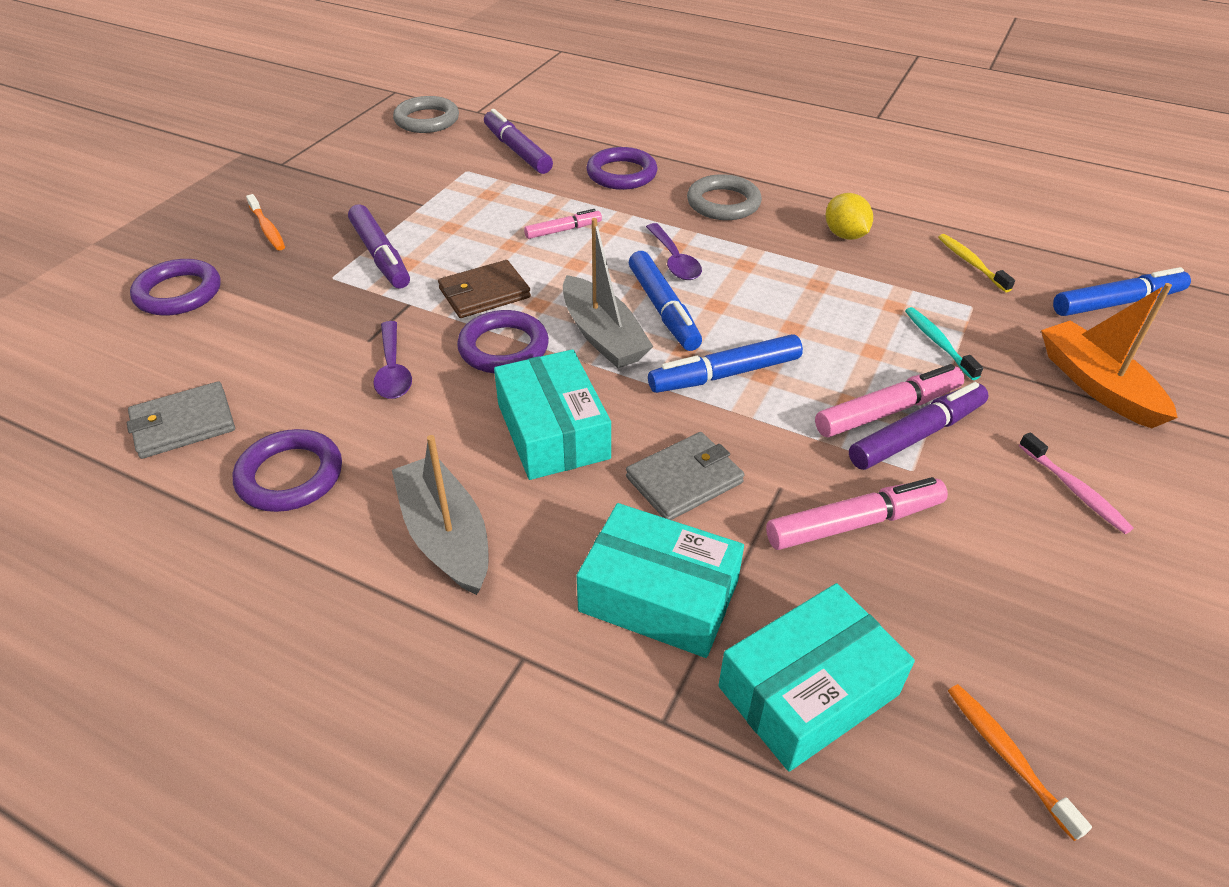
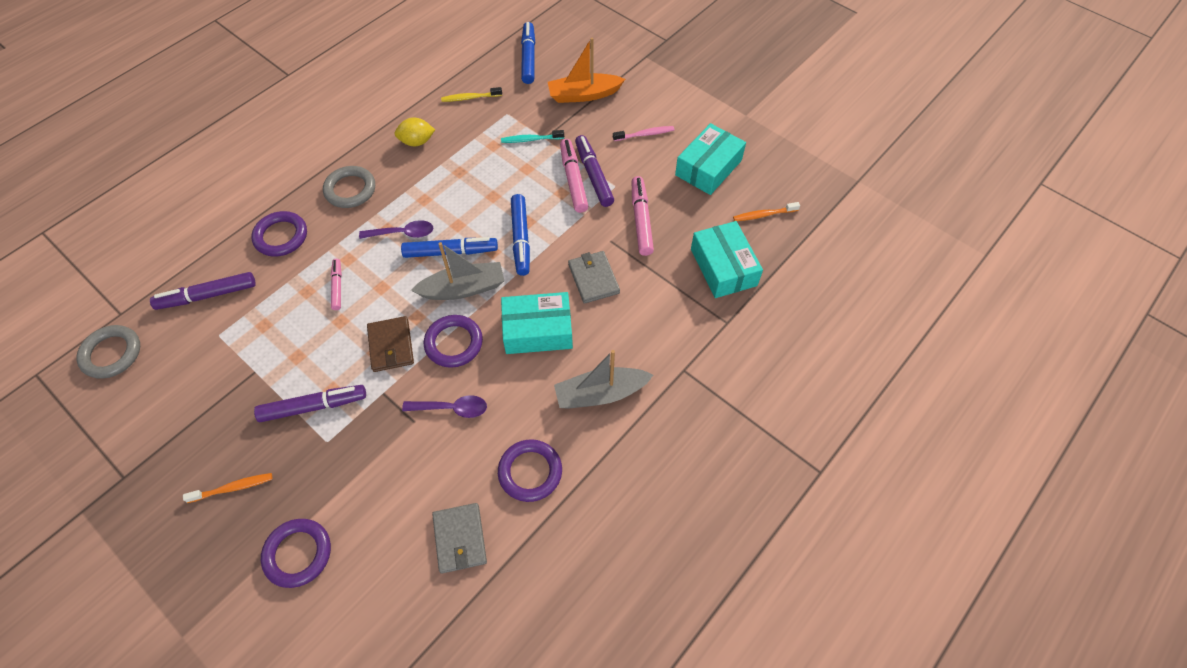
camera: 75 degrees left, 15 degrees up
(659, 596) = (663, 308): turquoise box -> turquoise box (708, 168)

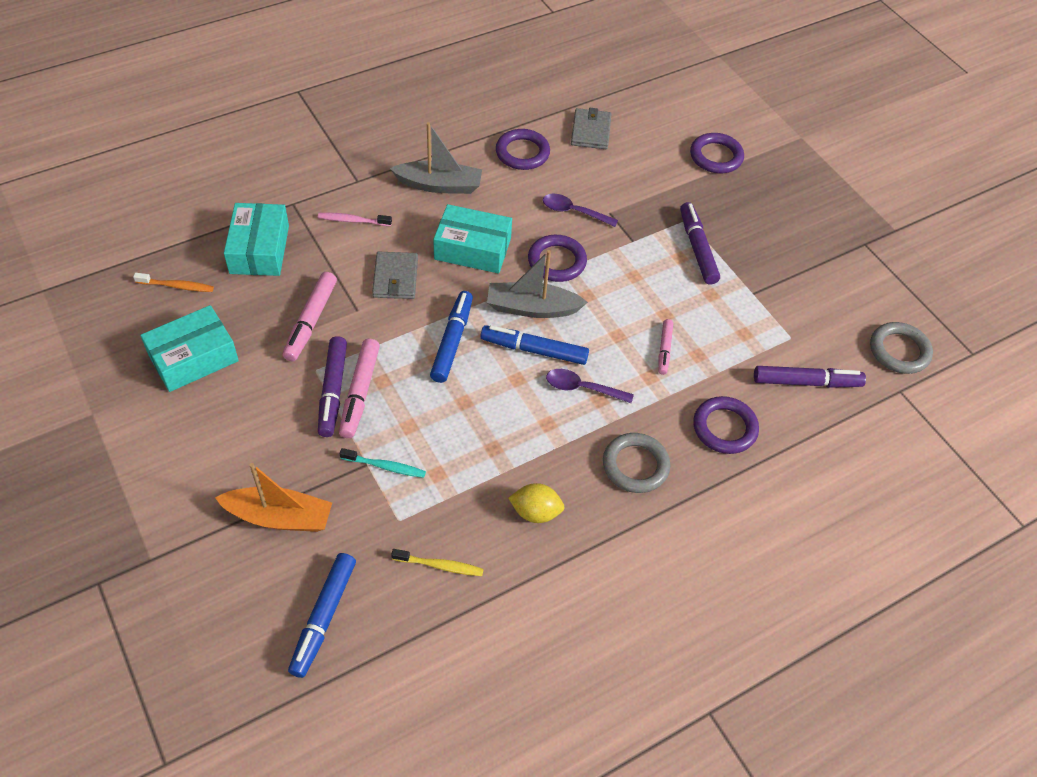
camera: 165 degrees left, 5 degrees down
(232, 488) = (769, 210): orange toothbrush -> none
(313, 406) = (697, 248): purple marker -> purple marker turned 75 degrees clockwise
(391, 346) = (618, 277): brown wallet -> none
(644, 134) = (238, 427): pink toothbrush -> pink toothbrush (353, 221)

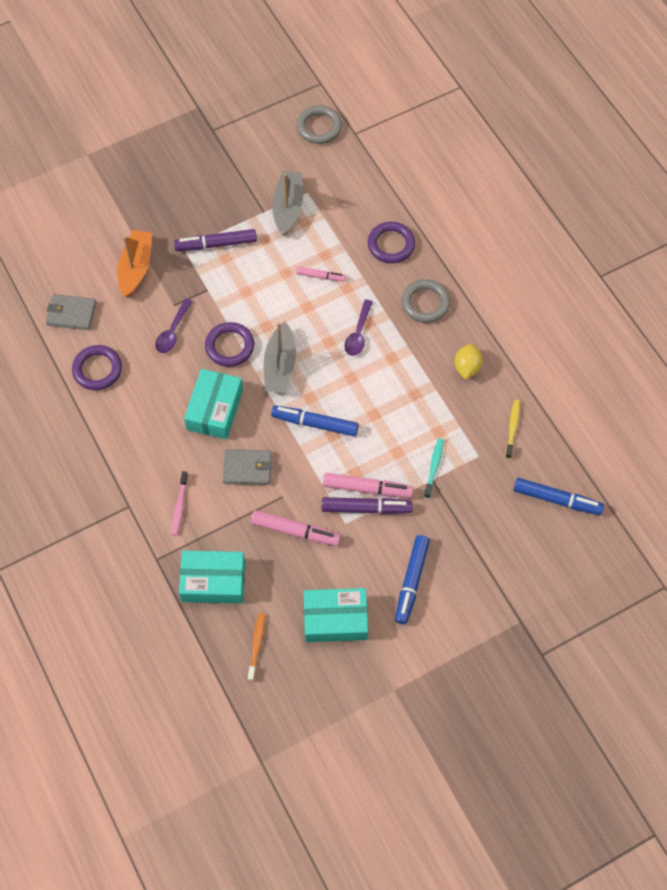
camera: 85 degrees left, 10 degrees up
(193, 358) = (335, 619): turquoise box -> turquoise box turned 60 degrees counterclockwise
(279, 517) = (480, 536): orange boat -> orange boat (136, 268)
(439, 185) = (137, 437): grey boat -> grey boat (288, 207)
(534, 350) = (322, 365): blue marker -> blue marker (411, 581)
(716, 156) = (109, 220): purple ring -> none
(806, 382) = (349, 189): purple marker -> none

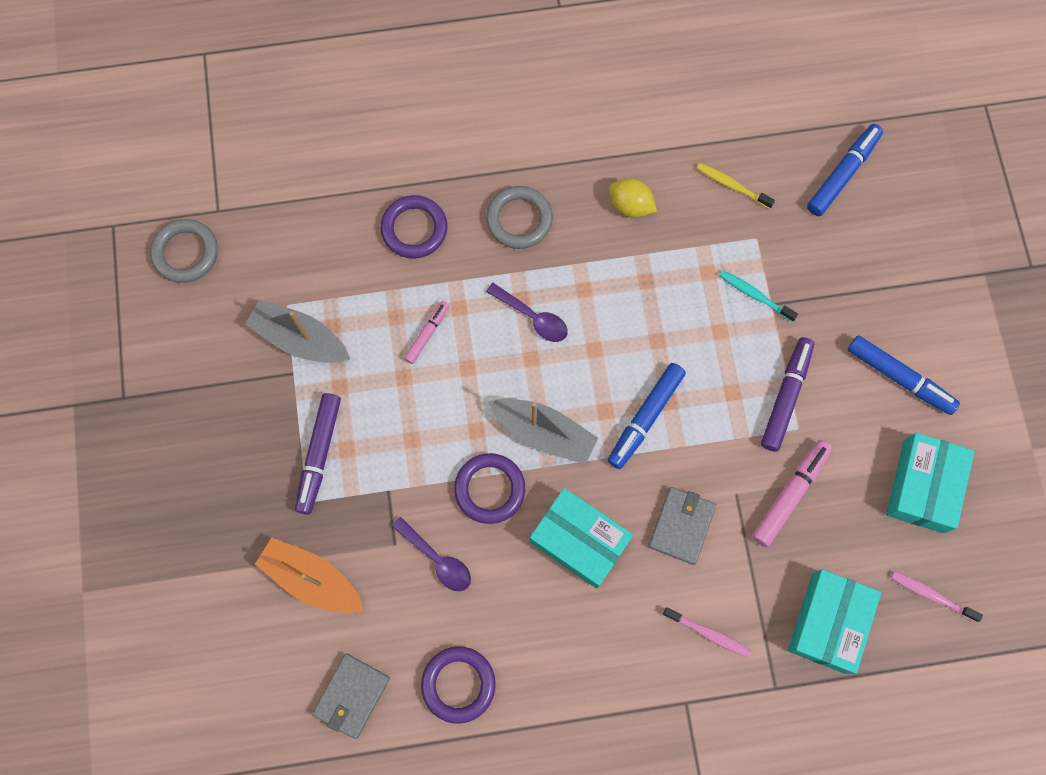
camera: 70 degrees left, 10 degrees up
(256, 645) = (932, 595): orange toothbrush -> pink toothbrush
(367, 489) = (759, 385): pink marker -> none

